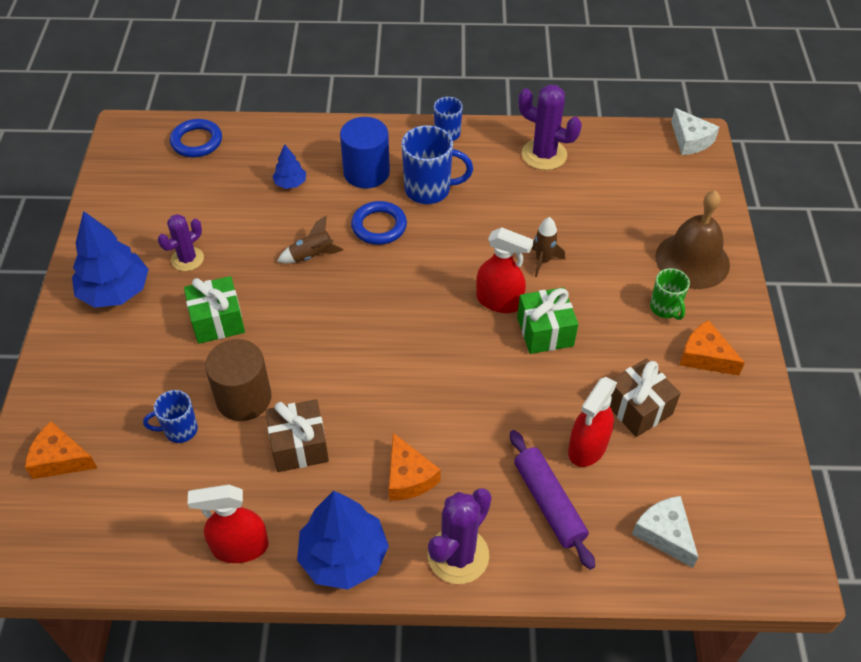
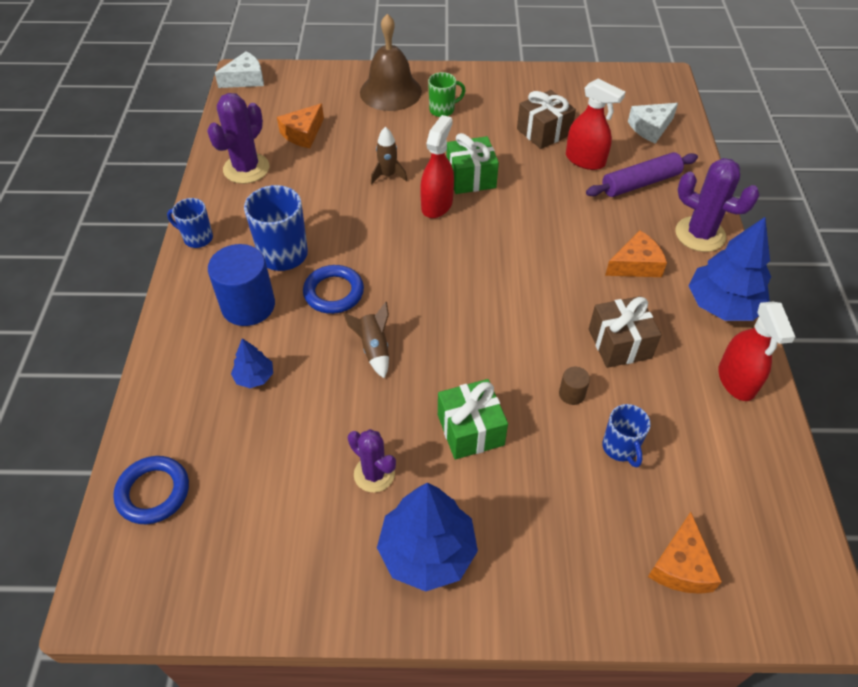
camera: 90 degrees left, 0 degrees up
(244, 398) = (571, 394): brown cylinder -> brown cylinder, size x0.45
(705, 356) = (490, 95): orange cheese -> orange cheese (303, 133)

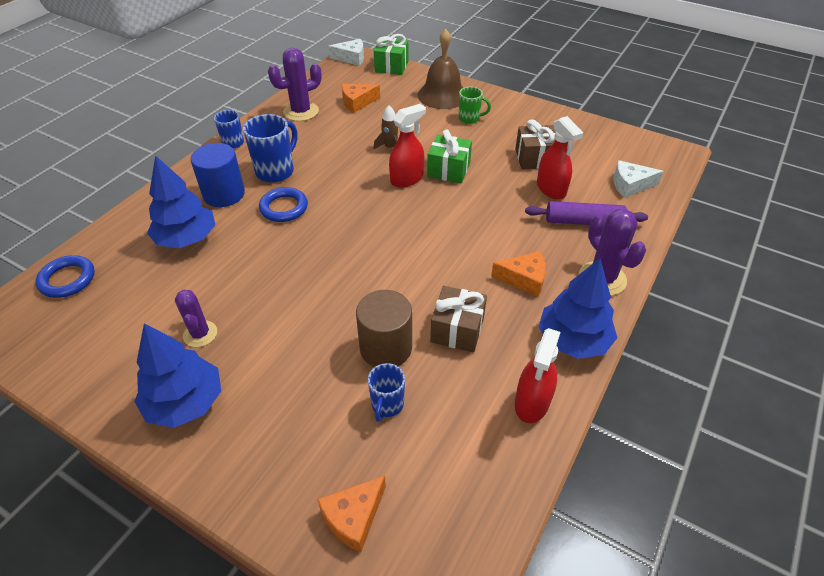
camera: 30 degrees right, 5 degrees down
(254, 377) = (186, 238): blue tree -> blue tree, size x2.01
(374, 349) = (276, 254): brown rocket -> none
(470, 430) = (289, 337): green gift -> green gift (391, 66)
(571, 394) = (386, 348): brown cylinder -> brown cylinder, size x2.22

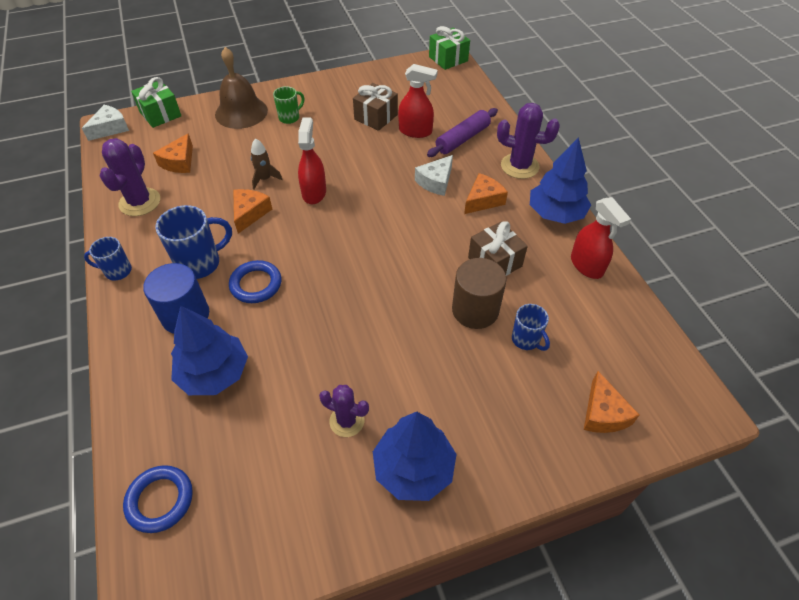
camera: 50 degrees left, 5 degrees up
(276, 171) = (200, 263): blue mug -> blue mug turned 75 degrees clockwise
(347, 162) = (250, 213): none -> orange cheese
(448, 170) = (333, 165): green gift -> green gift (448, 59)
(630, 185) = (454, 96): white cheese -> white cheese (435, 182)

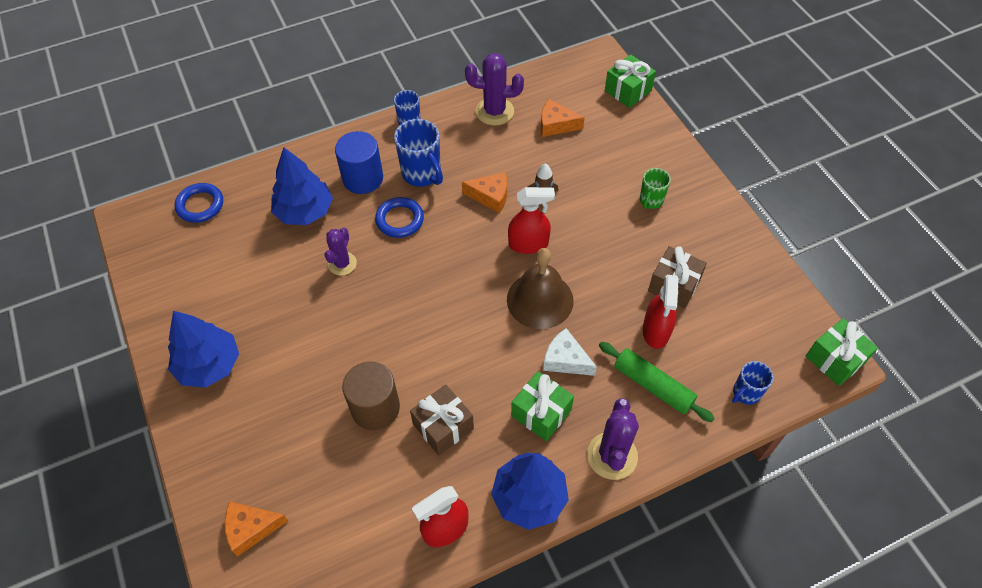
camera: 85 degrees right, 5 degrees up
(110, 128) = (596, 60): white cheese -> none
(241, 112) = (649, 155): brown bell -> brown bell (540, 300)
(290, 117) = (650, 201): green mug -> green mug turned 75 degrees clockwise
(347, 421) = (256, 311): purple cactus -> purple cactus (342, 264)
(462, 139) = (653, 386): purple rolling pin -> green rolling pin
(483, 200) = (541, 413): orange cheese -> green gift
(526, 340) = (338, 458): blue mug -> blue mug (745, 393)

